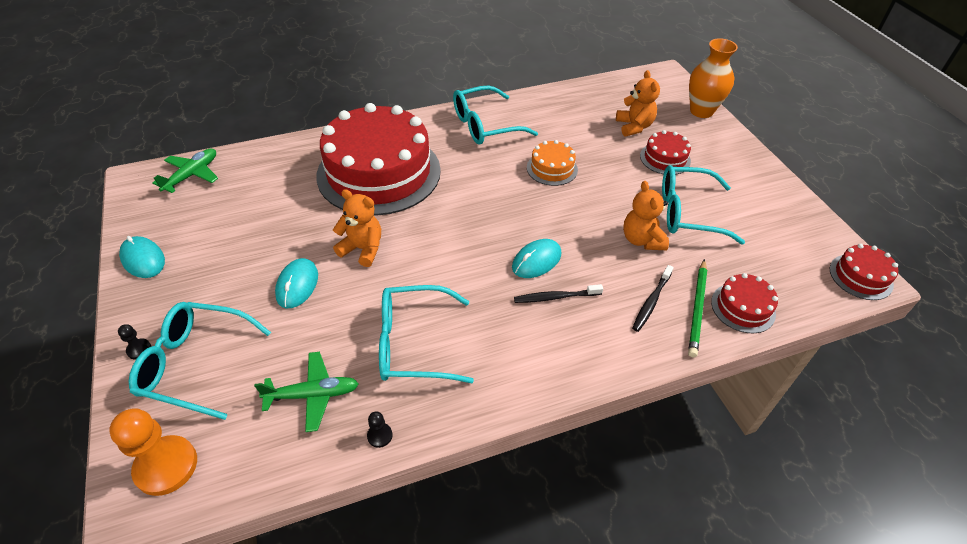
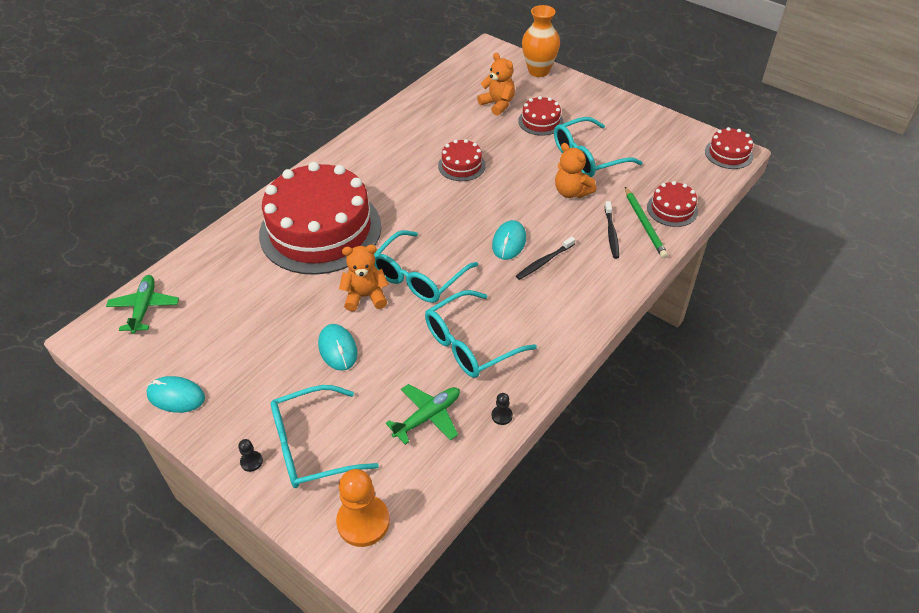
camera: 30 degrees left, 0 degrees up
(485, 125) = (376, 152): turquoise glasses -> turquoise glasses (418, 277)
(552, 168) = (461, 165): orange cake -> red cake

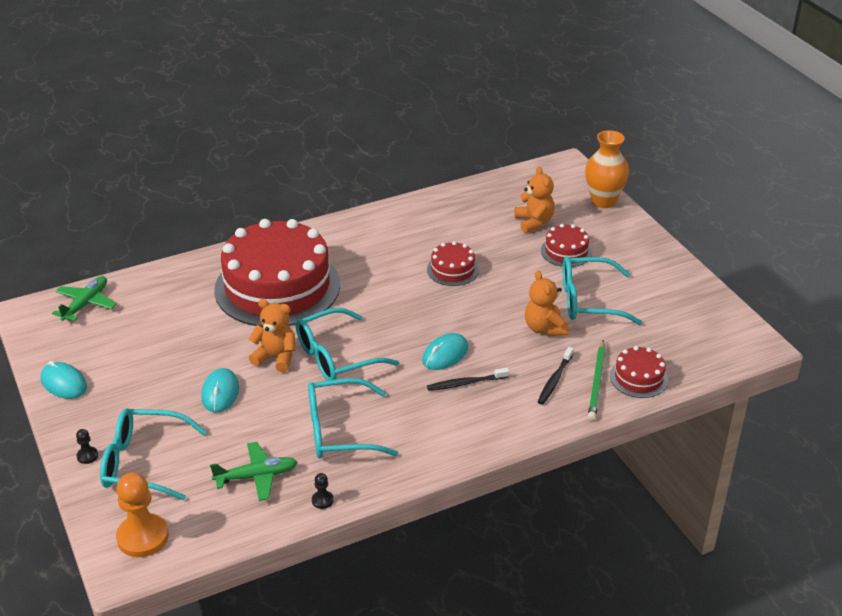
camera: 25 degrees right, 10 degrees down
(728, 153) = (749, 343): red cake -> none

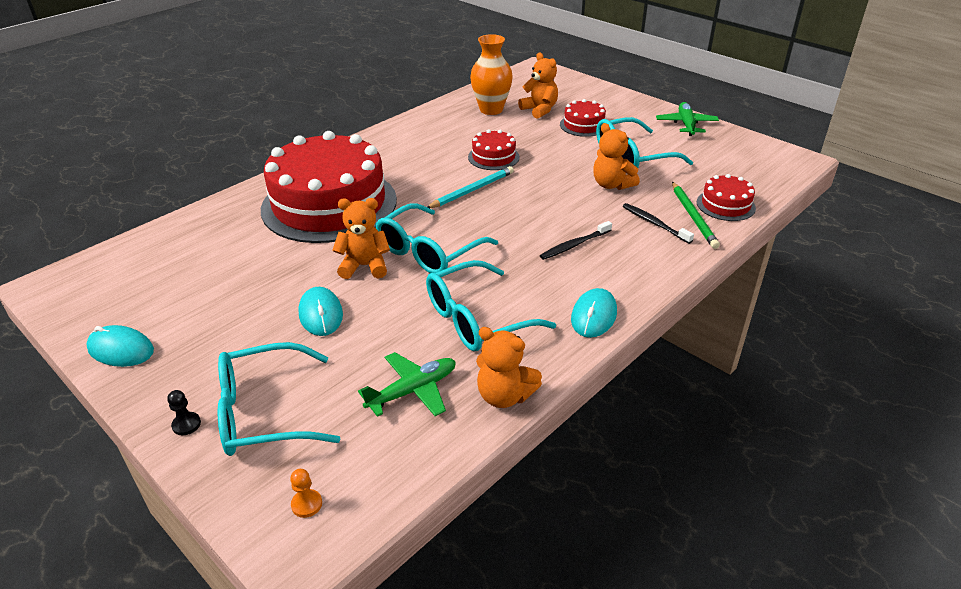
camera: 20 degrees left, 0 degrees up
(86, 304) = (117, 263): green plane -> green plane (686, 124)
(143, 537) = (306, 504): orange pawn -> orange pawn, size x0.44
(322, 500) = (504, 396): black pawn -> orange teddy bear
(410, 302) = (472, 190): none -> turquoise pencil
(445, 354) = (536, 225): turquoise mouse -> turquoise mouse (594, 316)
(554, 380) = (654, 223): black toothbrush -> black toothbrush turned 135 degrees clockwise
(603, 201) = (586, 86): orange vase -> orange vase (491, 110)

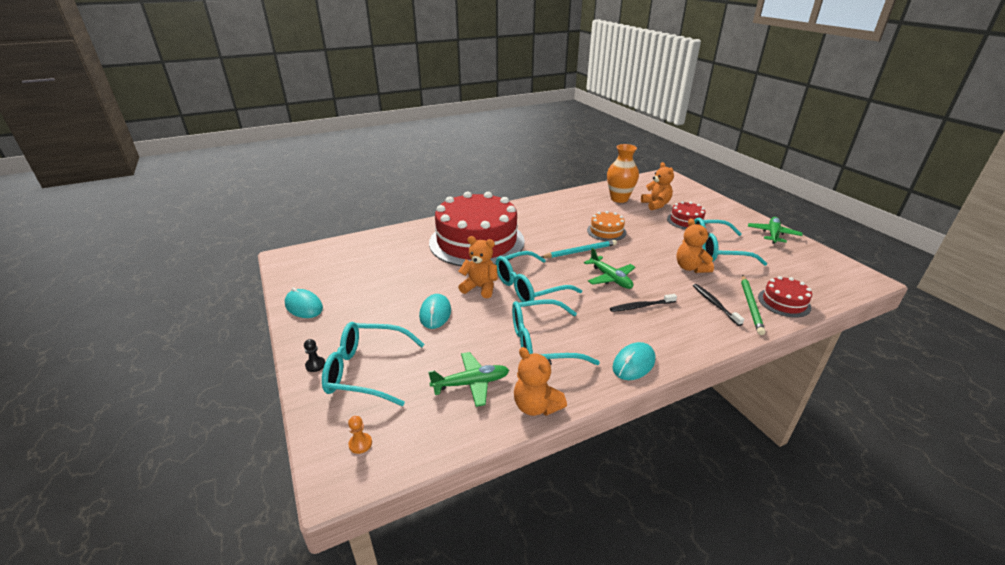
camera: 20 degrees right, 5 degrees down
(493, 157) = (606, 231): red cake -> orange cake
(524, 218) = (610, 278): none -> green plane

